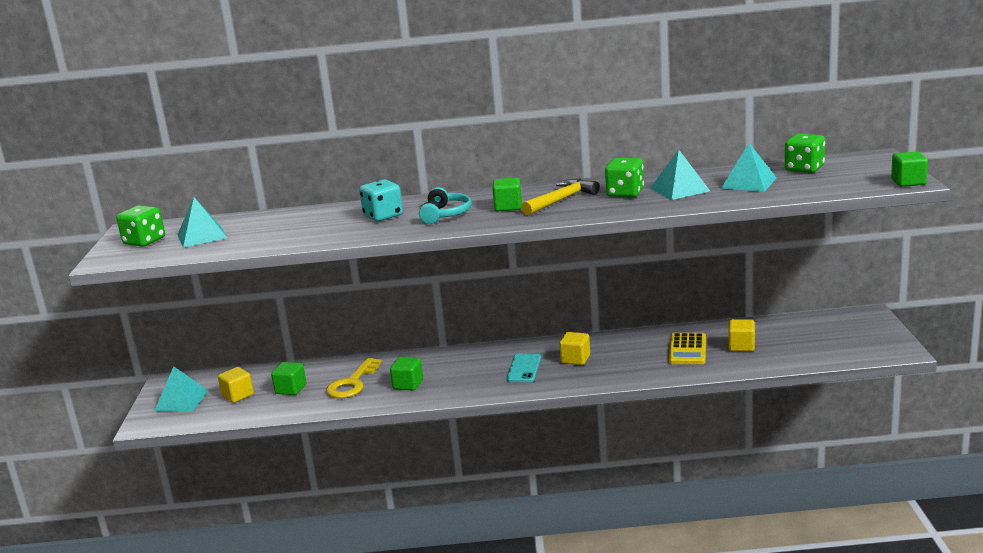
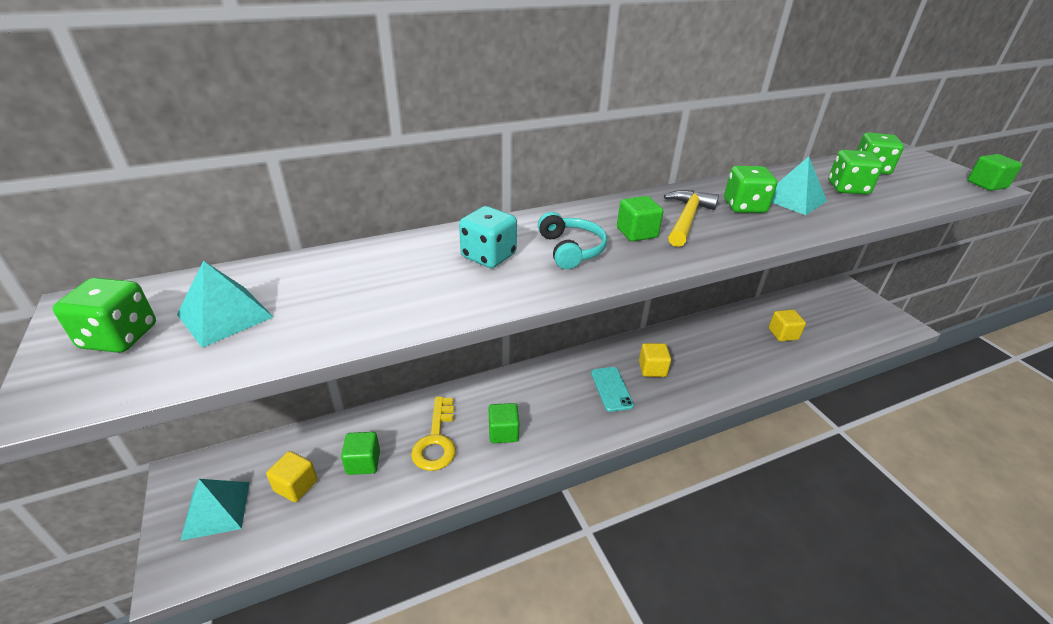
camera: 25 degrees left, 15 degrees up
(687, 350) = (742, 343): yellow calculator -> none
(748, 183) = (847, 188): turquoise pyramid -> green dice

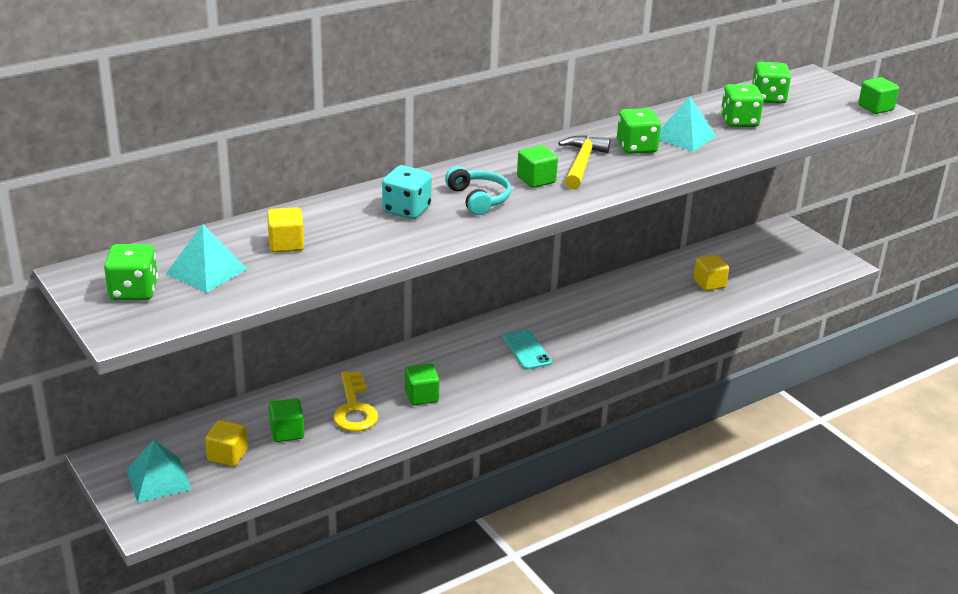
camera: 10 degrees left, 5 degrees down
(652, 369) = (568, 328): yellow cube -> yellow cube (286, 244)

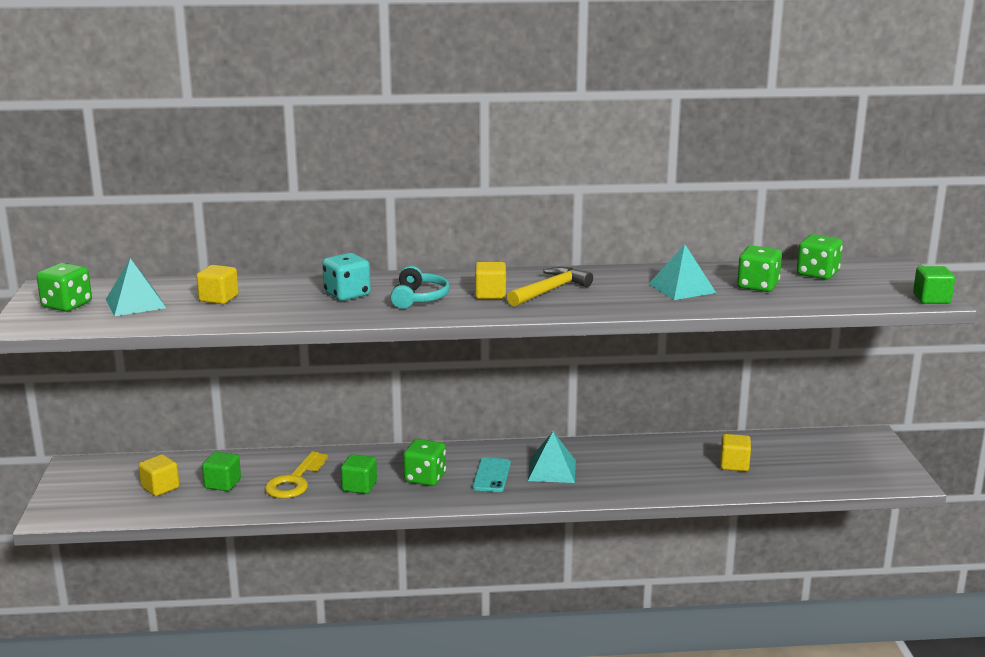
camera: 30 degrees right, 10 degrees down
(158, 479) = (93, 490): turquoise pyramid -> turquoise pyramid (552, 470)
(536, 180) = (490, 294): green cube -> yellow cube
(636, 147) = (621, 288): green dice -> green dice (425, 478)

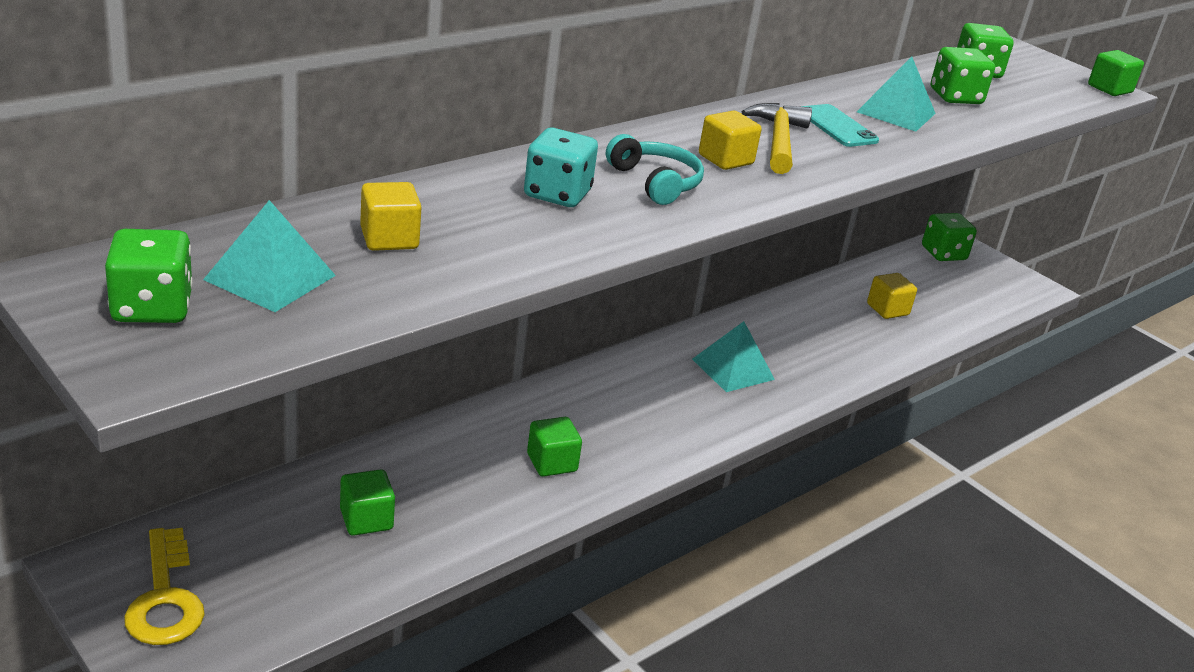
camera: 40 degrees left, 10 degrees up
(160, 487) = (280, 558): yellow cube -> none
(294, 481) = (460, 482): yellow key -> yellow key (165, 598)
(425, 478) = (613, 424): green dice -> green dice (943, 253)
(491, 475) = (680, 396): turquoise phone -> turquoise phone (837, 126)

